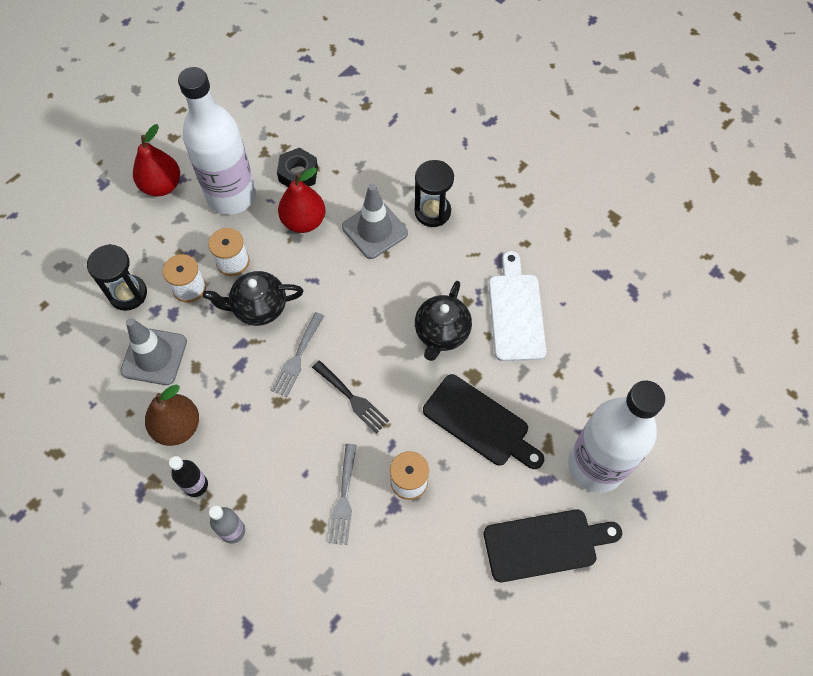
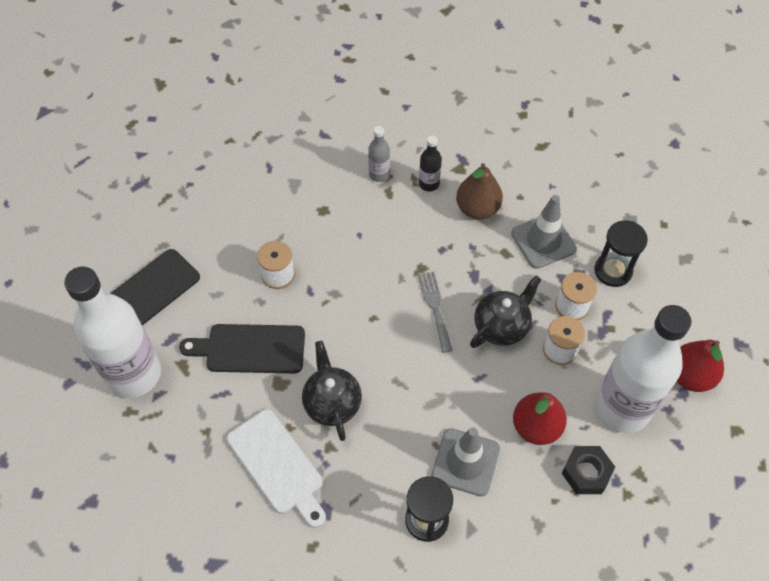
camera: 145 degrees right, 5 degrees down
(344, 498) = (318, 236): grey fork -> none
(352, 398) = (366, 305): black fork -> none

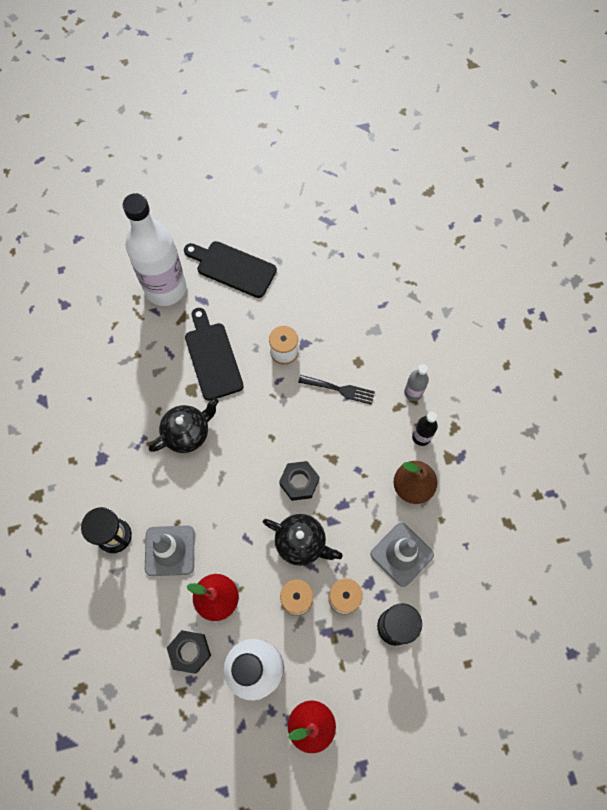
camera: 70 degrees right, 10 degrees up
(277, 465) = (126, 413): white cutting board -> none
(347, 237) = (340, 389): none -> black fork
(435, 307) = (299, 482): grey fork -> black nut

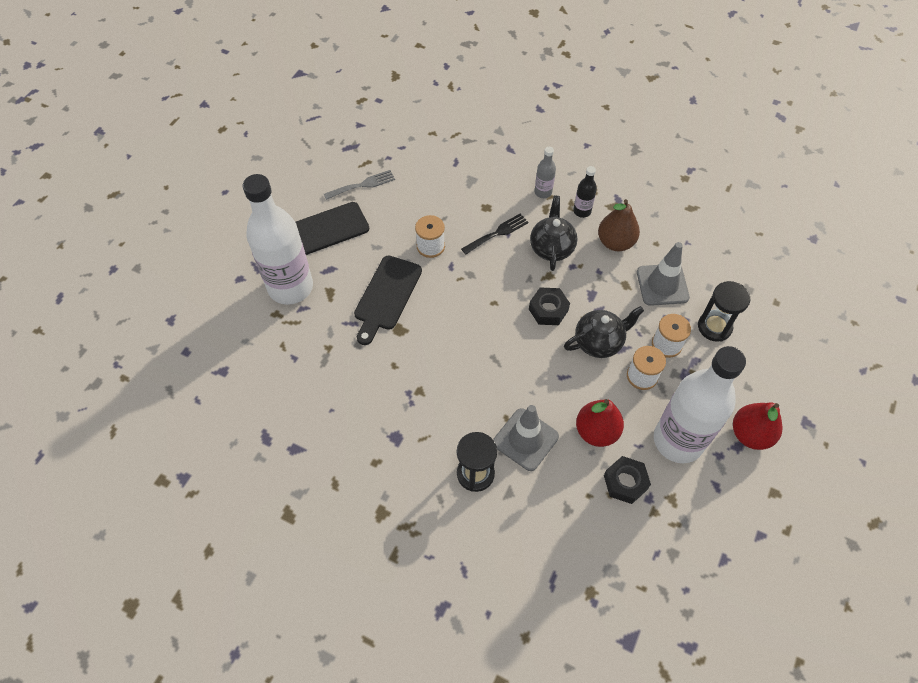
camera: 50 degrees left, 10 degrees down
(187, 433) = (435, 358): black teapot -> black teapot (551, 248)
(212, 357) = (386, 296): black cutting board -> black cutting board turned 90 degrees counterclockwise
(298, 259) = (362, 185): none -> grey fork

